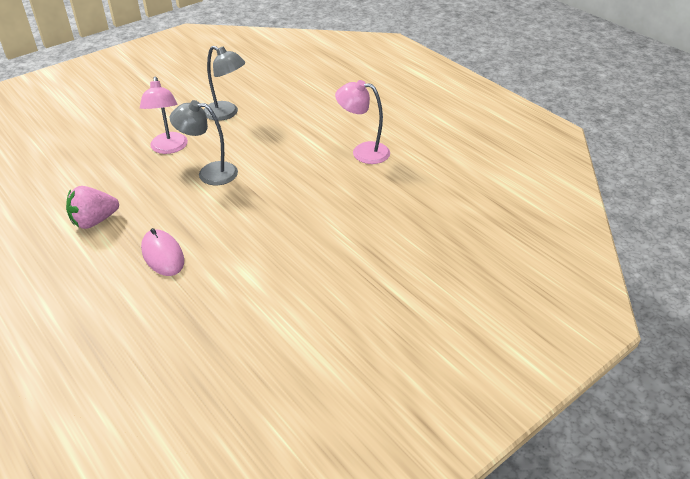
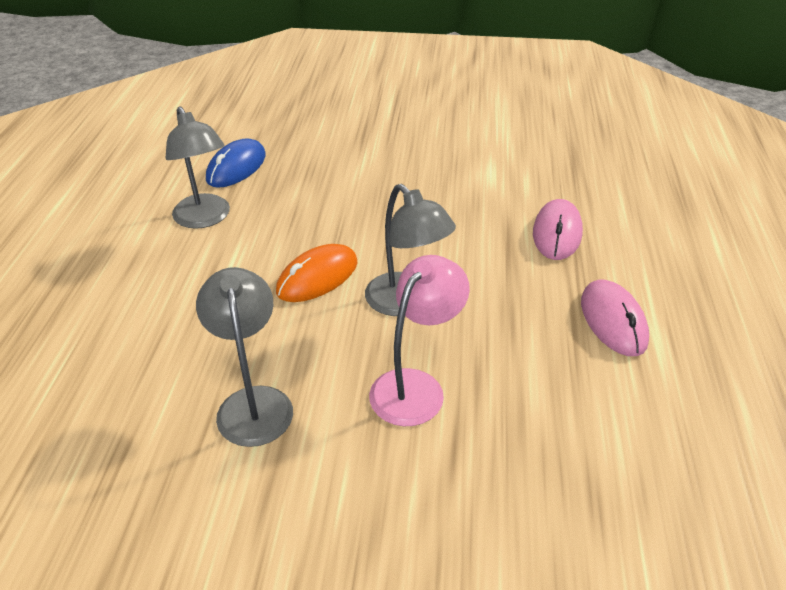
camera: 135 degrees left, 0 degrees up
(94, 221) = (613, 321): pink strawberry -> pink mouse
(266, 160) = (317, 277): none -> orange mouse
(363, 152) = (205, 219): pink lamp -> grey lamp
(402, 183) = (236, 167): none -> blue mouse

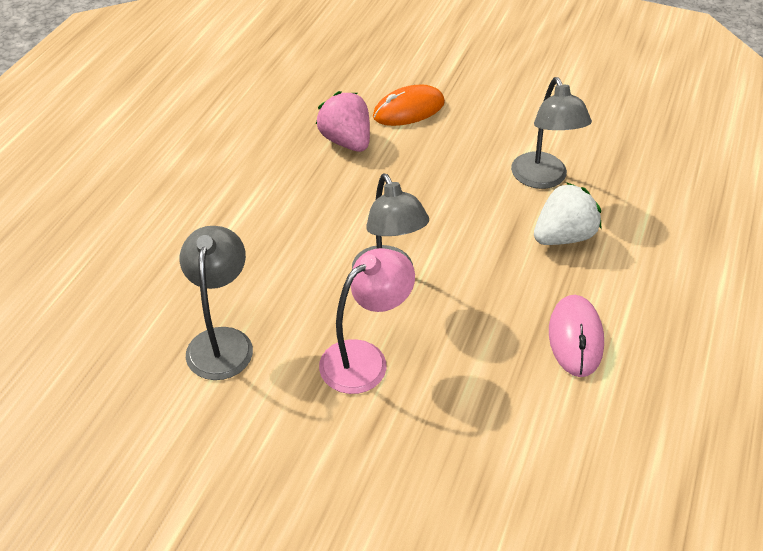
camera: 15 degrees right, 5 degrees up
(205, 219) = (235, 156): grey lamp -> grey lamp (543, 179)
(236, 167) = (281, 106): blue mouse -> none
(314, 187) = (346, 141): none -> pink strawberry
(317, 277) = (316, 236): orange mouse -> orange mouse (408, 110)
(557, 233) = (563, 236): pink mouse -> white strawberry

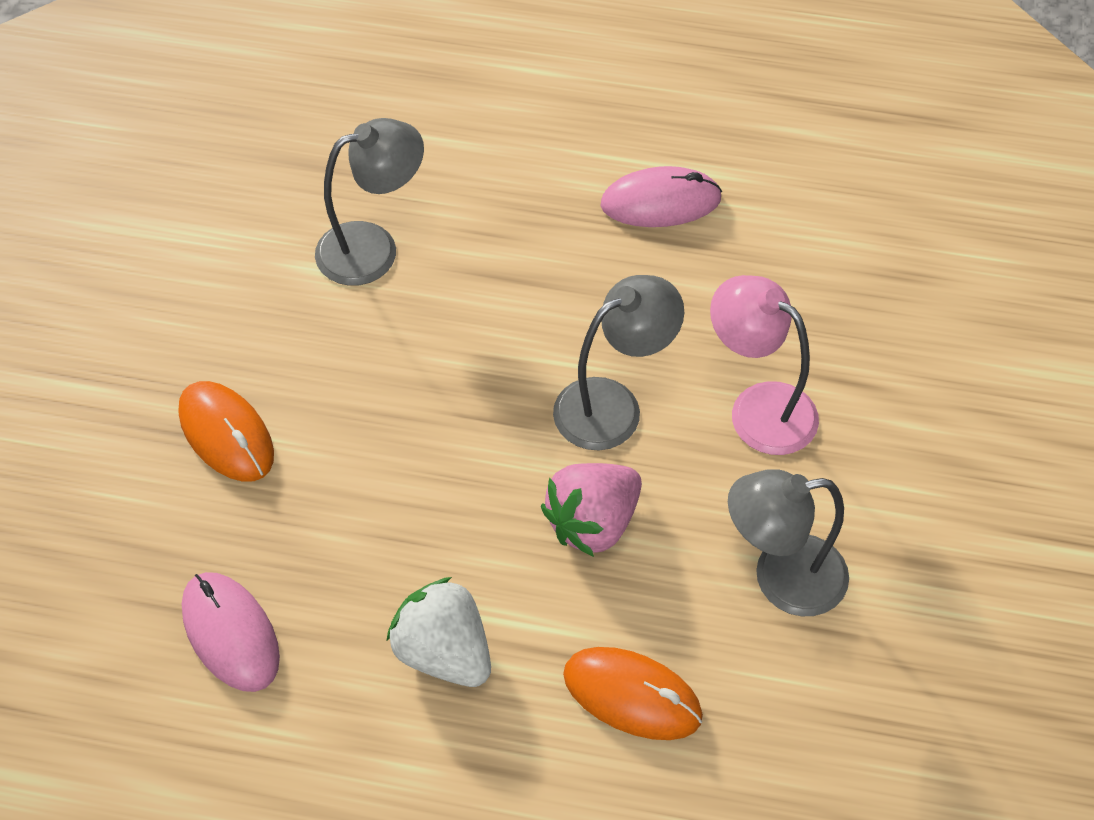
camera: 100 degrees left, 10 degrees up
(173, 252) = (632, 695): none -> orange mouse
(280, 104) = (231, 633): none -> pink mouse
(346, 141) = (323, 509): pink strawberry -> pink strawberry (593, 523)
(563, 236) = (487, 220): white strawberry -> white strawberry (444, 652)

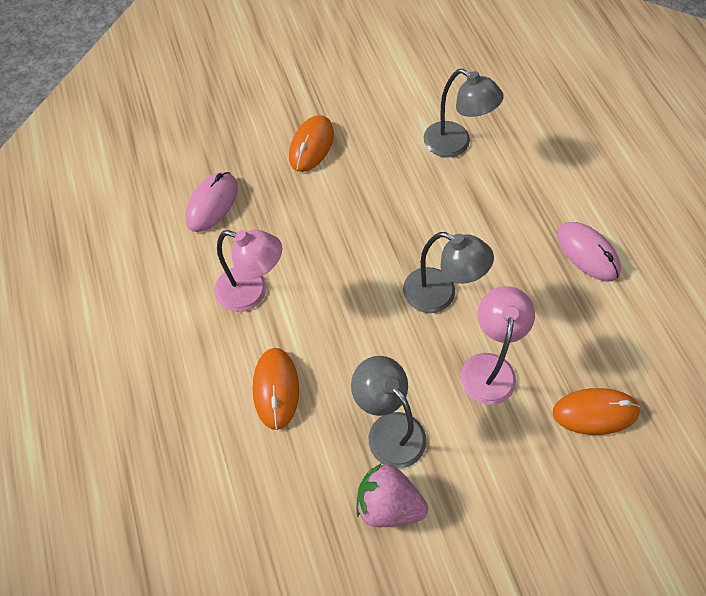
camera: 60 degrees right, 5 degrees up
(444, 652) = (252, 292): white strawberry -> pink lamp
(593, 523) = (363, 321): pink strawberry -> pink strawberry (388, 504)
(889, 328) = (595, 412): none -> orange mouse

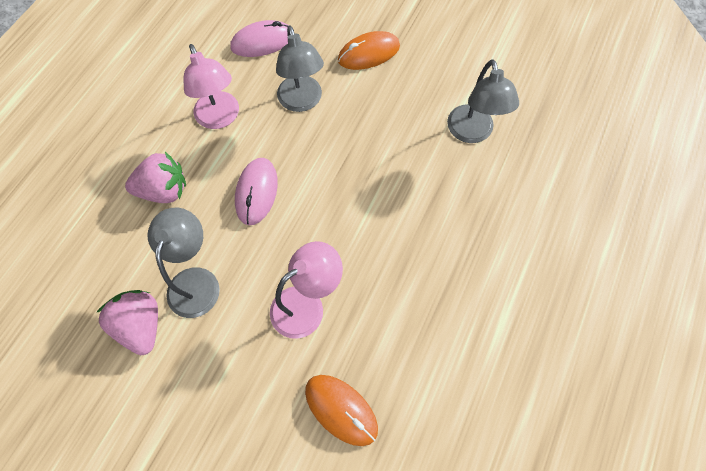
camera: 45 degrees right, 5 degrees up
(276, 389) = (164, 190): orange mouse -> pink strawberry
(440, 295) = (333, 227): grey lamp -> grey lamp (302, 102)
(587, 253) = (477, 296): pink mouse -> pink mouse (256, 192)

